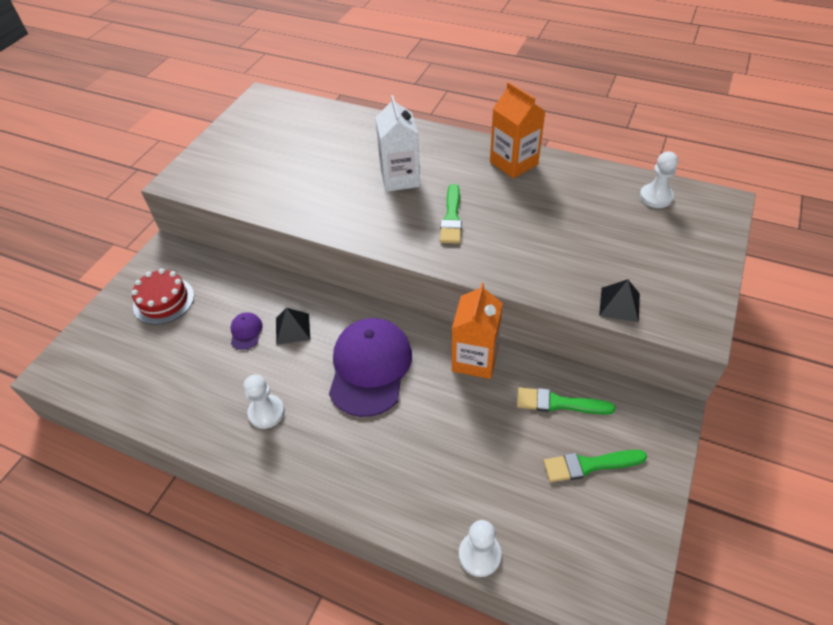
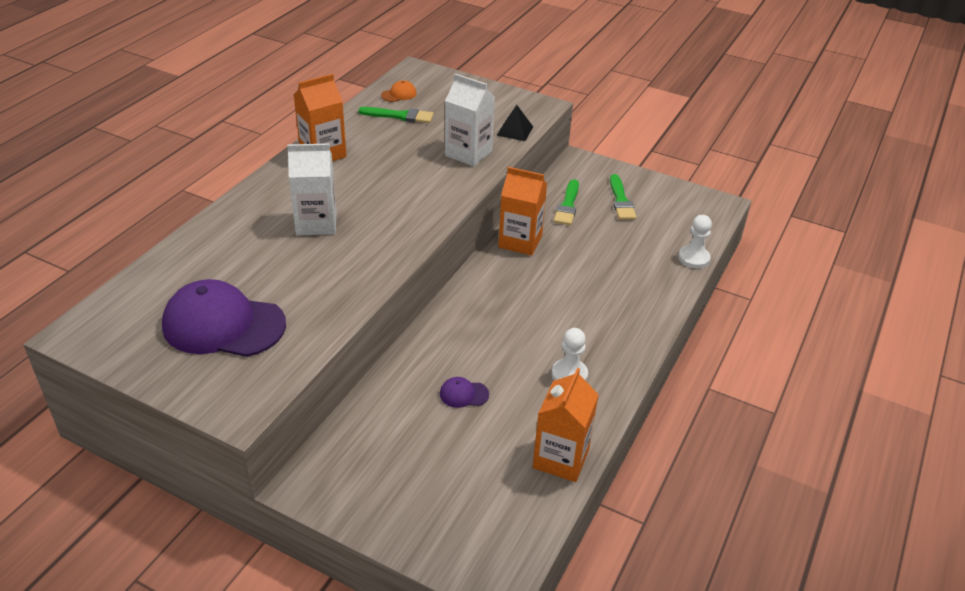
camera: 90 degrees left, 10 degrees down
(162, 408) = (561, 458): none -> orange carton
(163, 301) = (399, 475): red cake -> none
(292, 329) = (465, 357): black pyramid -> none
(370, 368) = (523, 303): purple cap -> purple cap (223, 325)
(451, 218) = (391, 197): green brush -> green brush (400, 116)
(551, 266) = (468, 153): none -> white carton
(655, 197) = (399, 94): white pawn -> orange cap

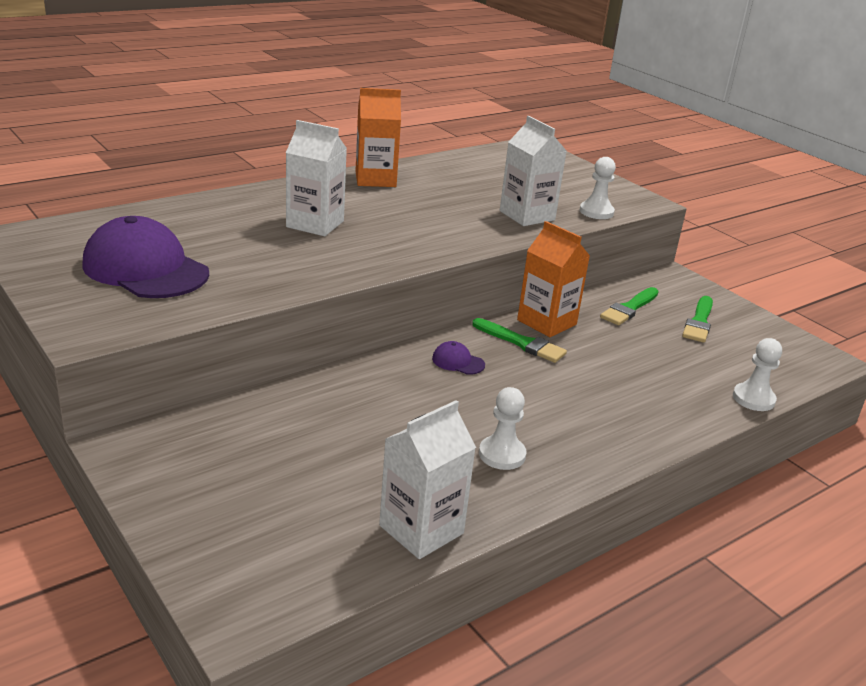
camera: 25 degrees right, 10 degrees down
(399, 94) = (496, 158): orange cap -> none
(400, 116) = (481, 173): green brush -> green brush (522, 343)
(463, 394) = (363, 430): purple cap -> purple cap (458, 362)
(515, 131) = (596, 212): black pyramid -> white pawn
(561, 458) = (421, 529): orange carton -> white carton

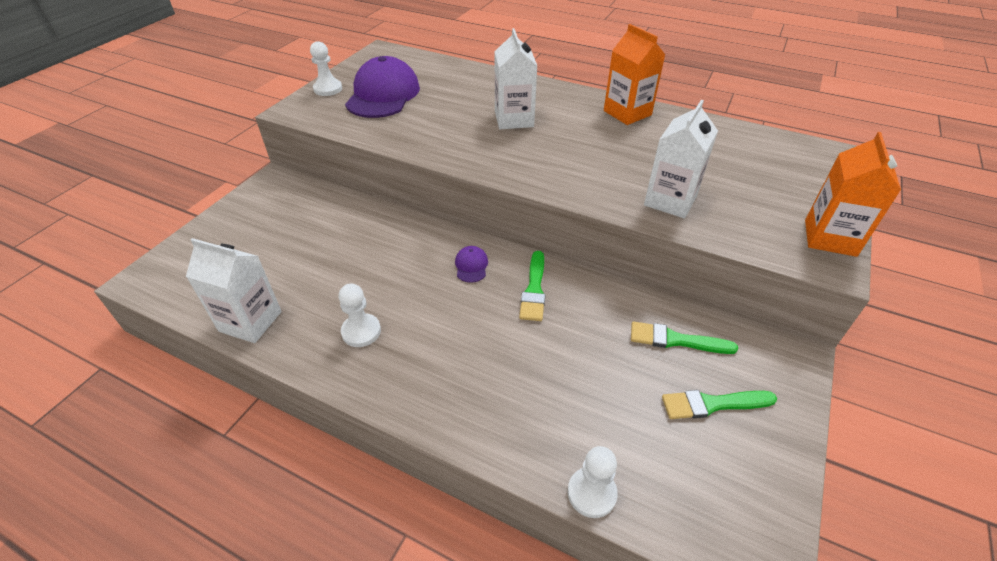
camera: 65 degrees right, 15 degrees up
(546, 322) = (585, 293): orange carton -> orange carton (830, 238)
(596, 212) = (744, 238): white pawn -> white pawn (328, 89)

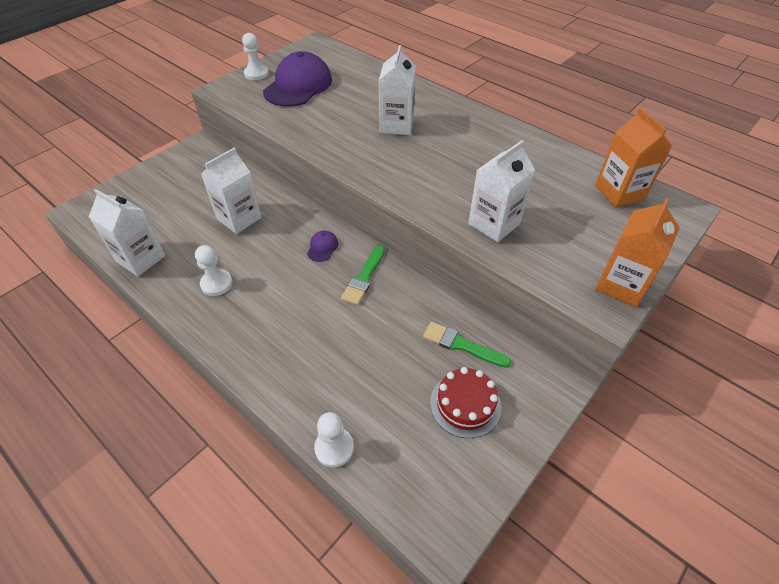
camera: 15 degrees right, 5 degrees up
(357, 252) = (239, 218): none -> white carton
(627, 113) = (500, 134): orange carton -> orange carton (619, 192)
(712, 404) = (465, 404): green brush -> red cake

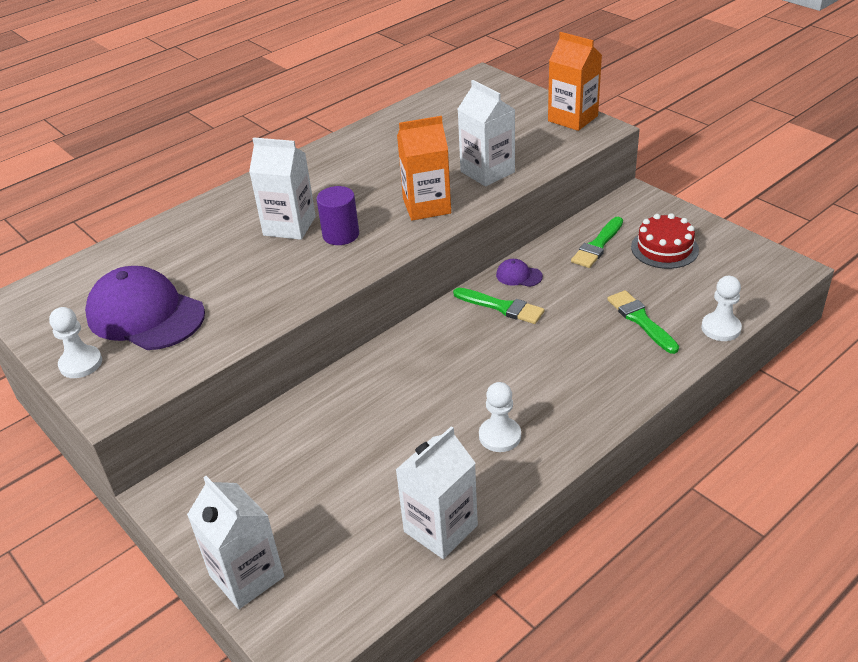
camera: 80 degrees left, 10 degrees down
(239, 218) = (373, 424): white carton -> white carton (246, 576)
(322, 247) = (446, 341): purple cap -> purple cap (518, 276)
(347, 378) = (640, 320): none -> green brush
(387, 150) = (341, 235): none -> purple cylinder
(619, 192) = (453, 102): orange carton -> orange carton (426, 206)

